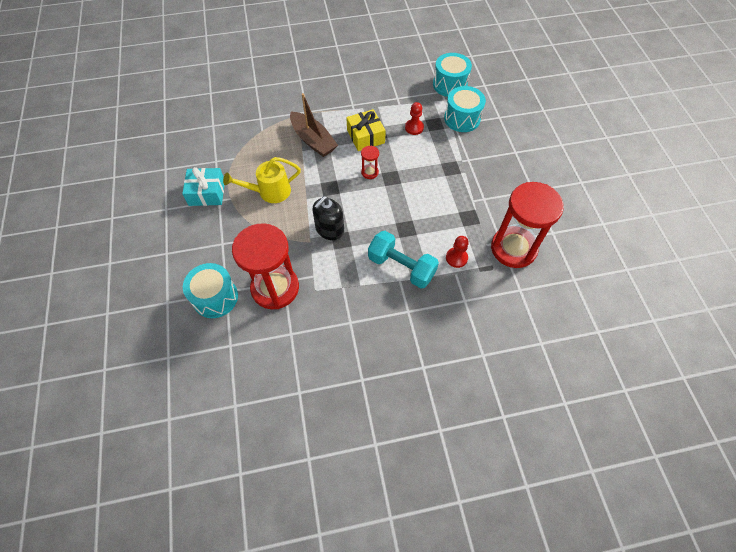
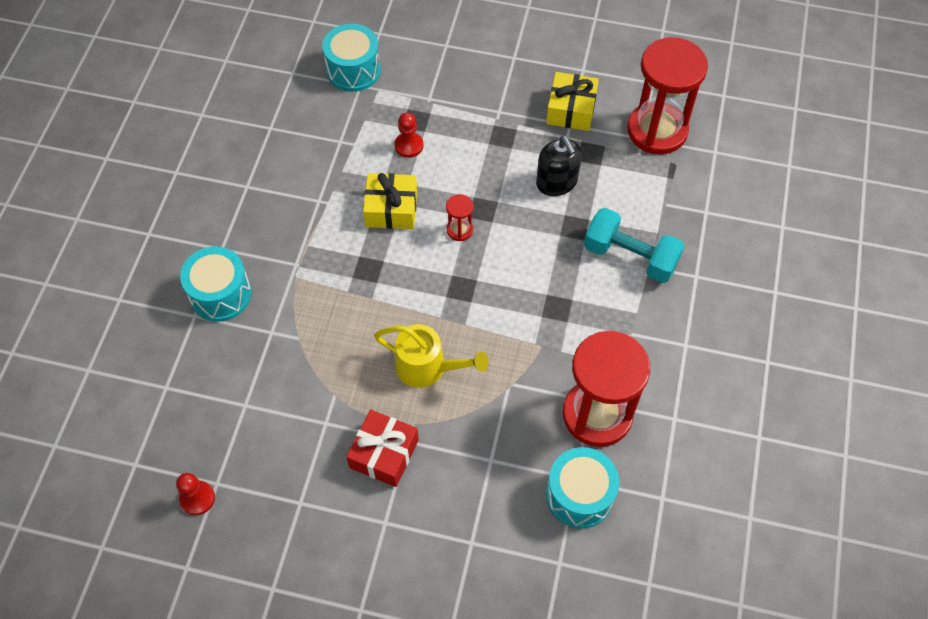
camera: 65 degrees left, 0 degrees up
(207, 193) = (384, 453): turquoise gift -> red gift
(269, 192) = (428, 367): yellow watering can -> yellow watering can turned 75 degrees counterclockwise
(313, 140) = (360, 277): brown boat -> none
(329, 229) = (533, 315): black soap dispenser -> black soap dispenser (556, 182)
(401, 267) = (630, 256): turquoise dumbbell -> turquoise dumbbell turned 60 degrees clockwise
(456, 258) = (644, 193): red pawn -> red pawn (197, 498)
(462, 118) = (425, 85): turquoise drum -> turquoise drum (220, 294)
(496, 195) = (571, 110): none -> yellow gift

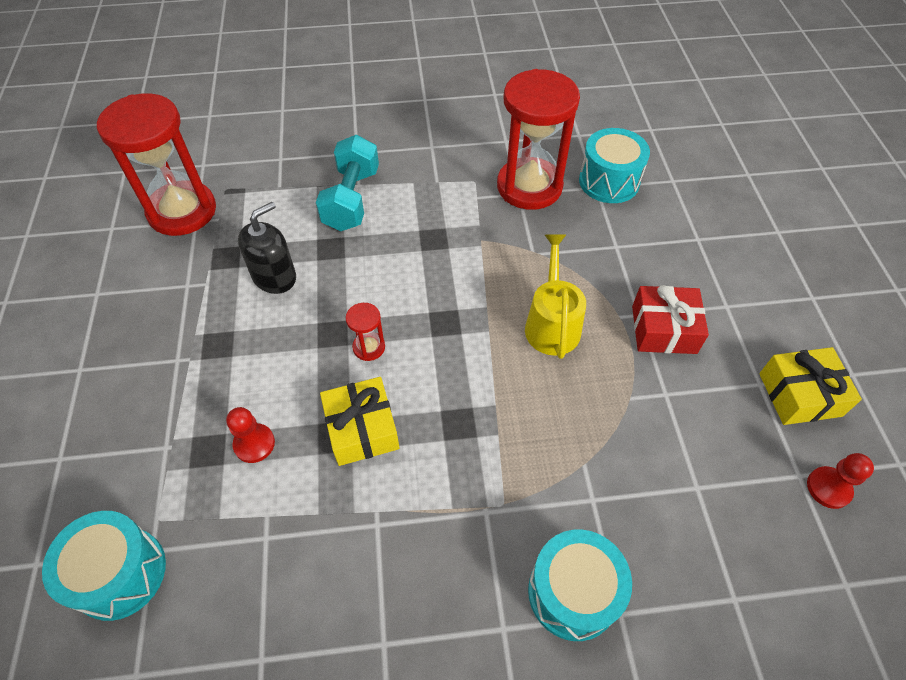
camera: 110 degrees left, 5 degrees down
(571, 110) = (163, 289): yellow gift -> yellow gift (799, 394)

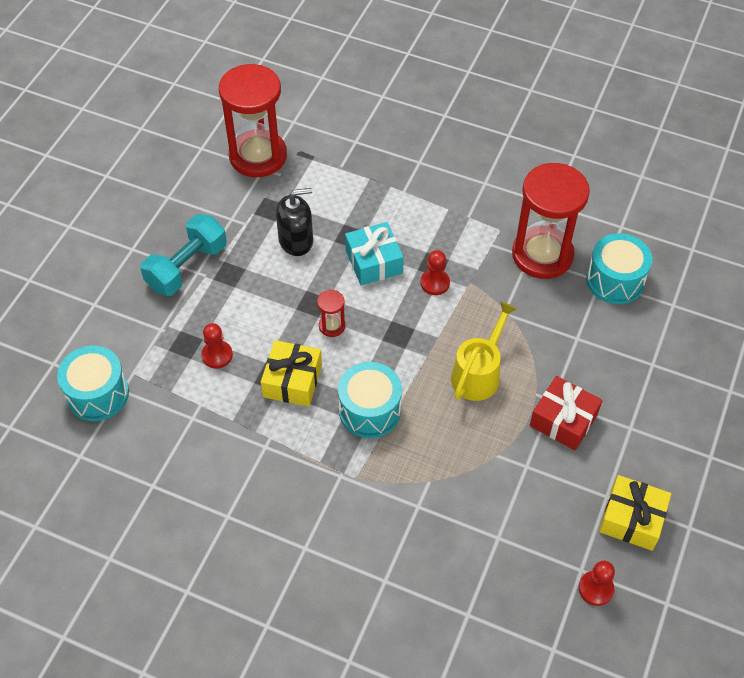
camera: 30 degrees right, 0 degrees up
(351, 199) = (390, 202): turquoise dumbbell -> turquoise dumbbell (187, 267)
(372, 262) = (374, 262): none -> turquoise gift
(447, 255) = (435, 283): none -> red pawn
(572, 592) = (363, 552): turquoise drum -> turquoise drum (370, 410)

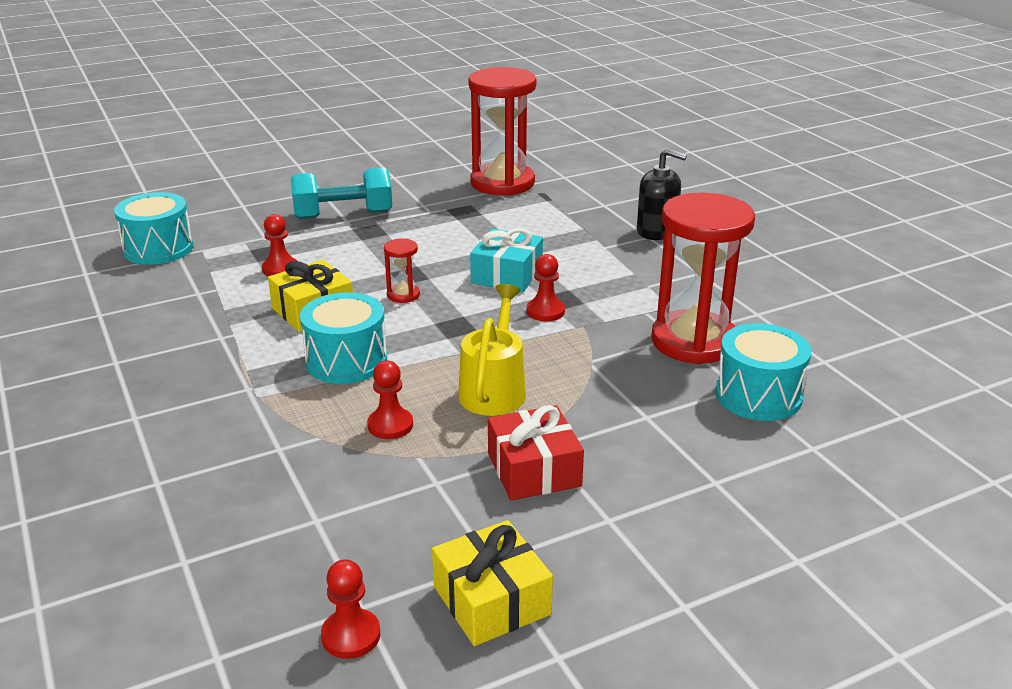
camera: 40 degrees right, 25 degrees down
(296, 240) = (457, 236): black soap dispenser -> black soap dispenser (656, 231)
(456, 443) = (390, 425): none -> red pawn
(479, 373) = (494, 389): yellow watering can -> yellow watering can turned 60 degrees counterclockwise

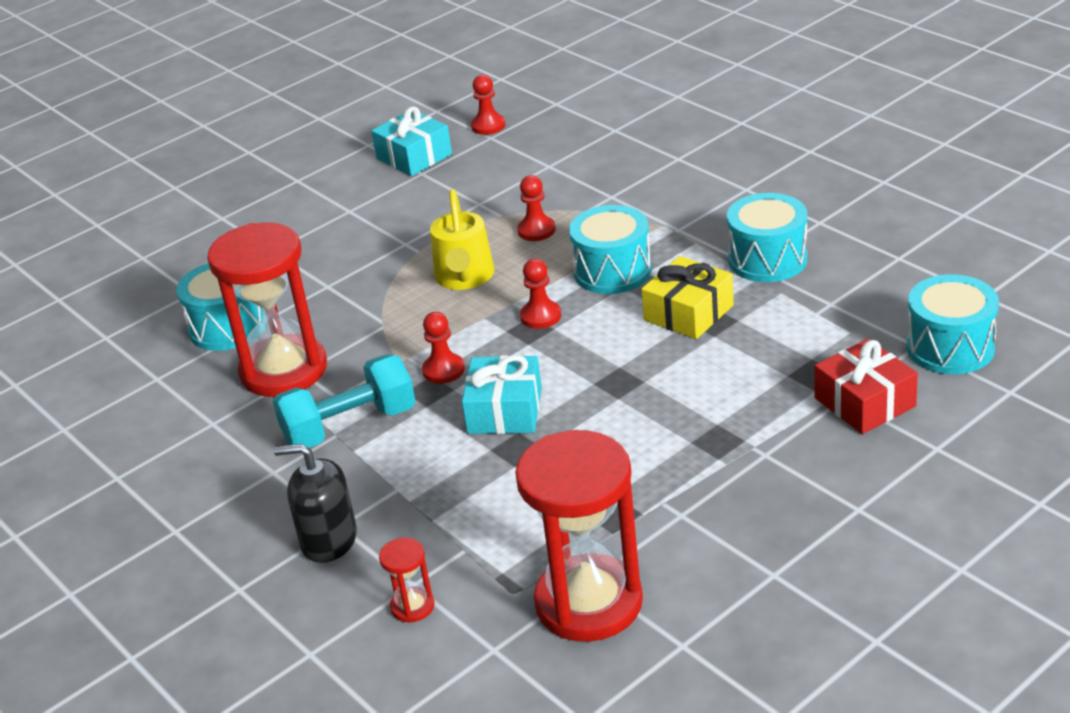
camera: 170 degrees right, 5 degrees up
(202, 338) = (767, 259): none -> turquoise drum
(280, 269) = (774, 355): red pawn -> red pawn (540, 316)
(343, 215) = (778, 464): turquoise dumbbell -> turquoise dumbbell (350, 426)
(403, 295) = (607, 354): red hourglass -> red hourglass (412, 606)
(492, 600) = (414, 156): yellow gift -> turquoise gift
(534, 470) = (410, 227): red gift -> red gift (865, 402)

